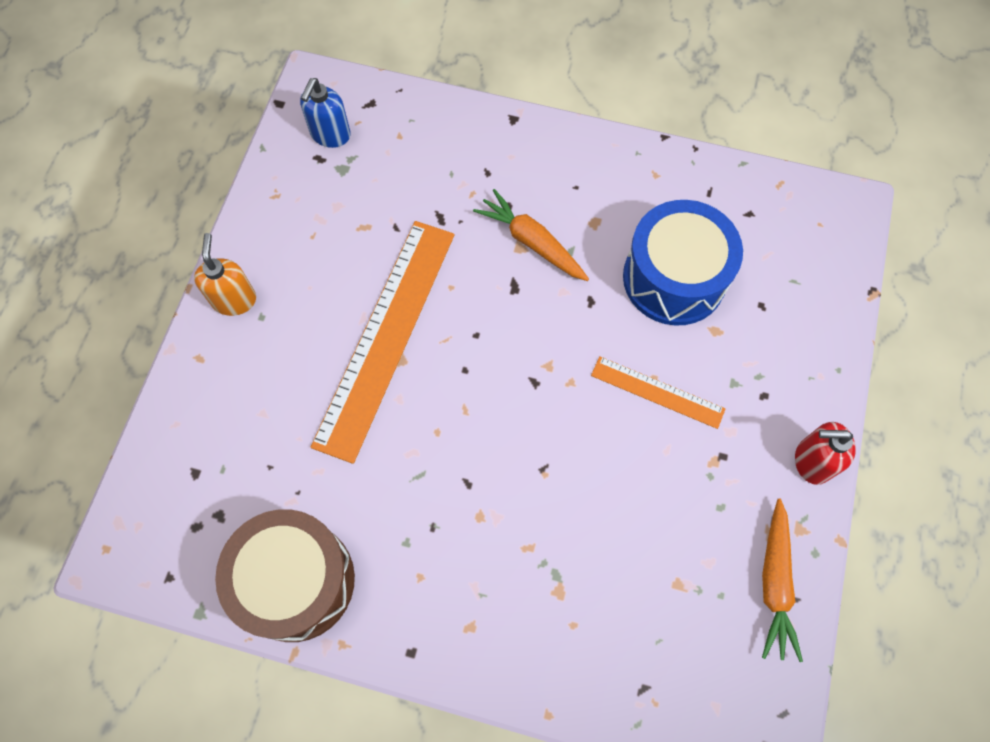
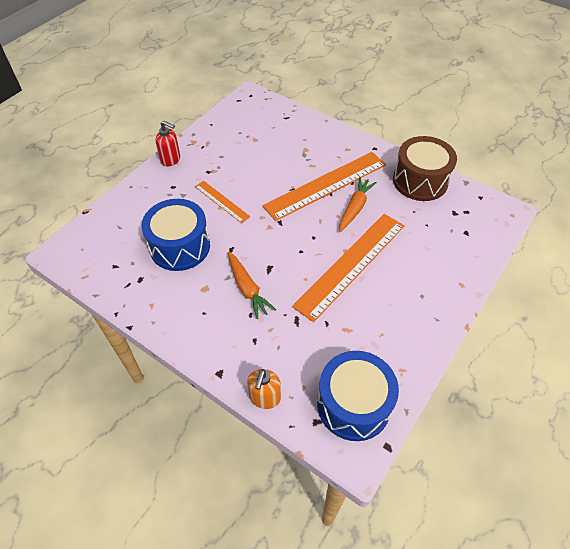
camera: 160 degrees left, 15 degrees down
(234, 299) = (437, 310): orange soap dispenser -> orange soap dispenser (264, 398)
(330, 135) = (353, 404): blue soap dispenser -> blue drum
(482, 501) = (326, 185): none -> orange ruler
(774, 583) = (216, 130): orange carrot -> orange carrot (355, 208)

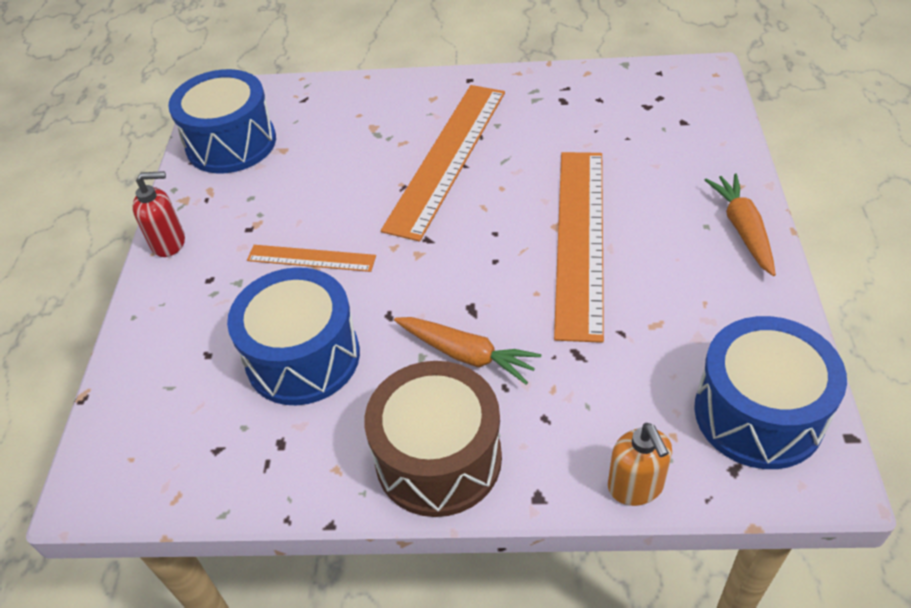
camera: 30 degrees left, 5 degrees down
(235, 124) = (231, 143): none -> blue drum
(355, 208) = (516, 165): orange carrot -> orange carrot (743, 229)
(420, 181) = (567, 90): brown drum -> brown drum (438, 458)

